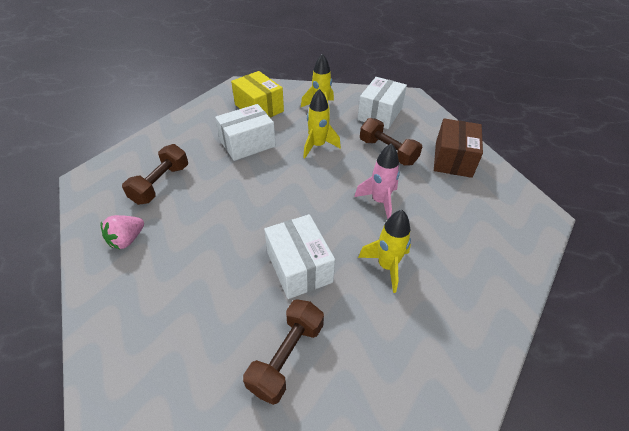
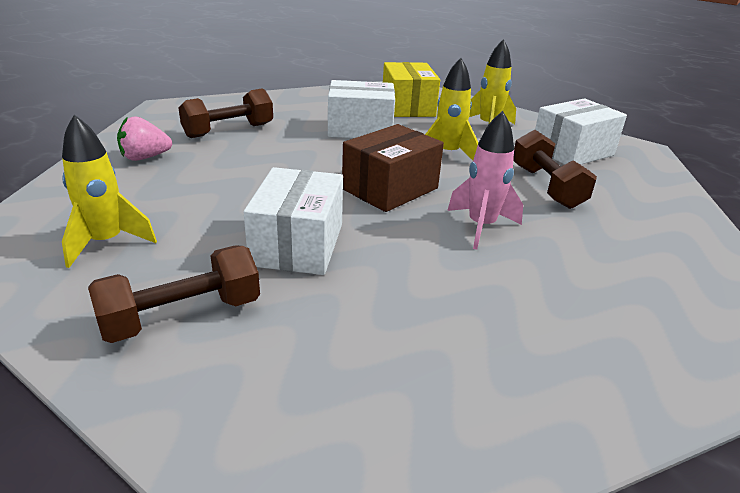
camera: 30 degrees right, 15 degrees down
(386, 266) = (420, 290): yellow rocket -> yellow rocket (107, 243)
(453, 159) = (653, 225): brown box -> brown box (390, 189)

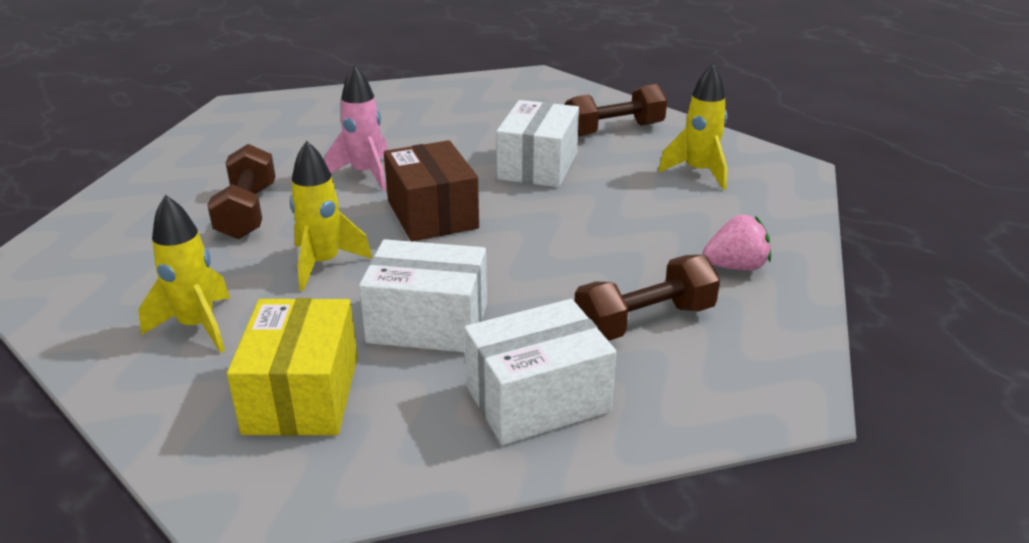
camera: 170 degrees left, 0 degrees up
(390, 189) = (432, 214): brown box -> brown box turned 75 degrees counterclockwise
(572, 151) = (133, 265): white box -> white box (537, 399)

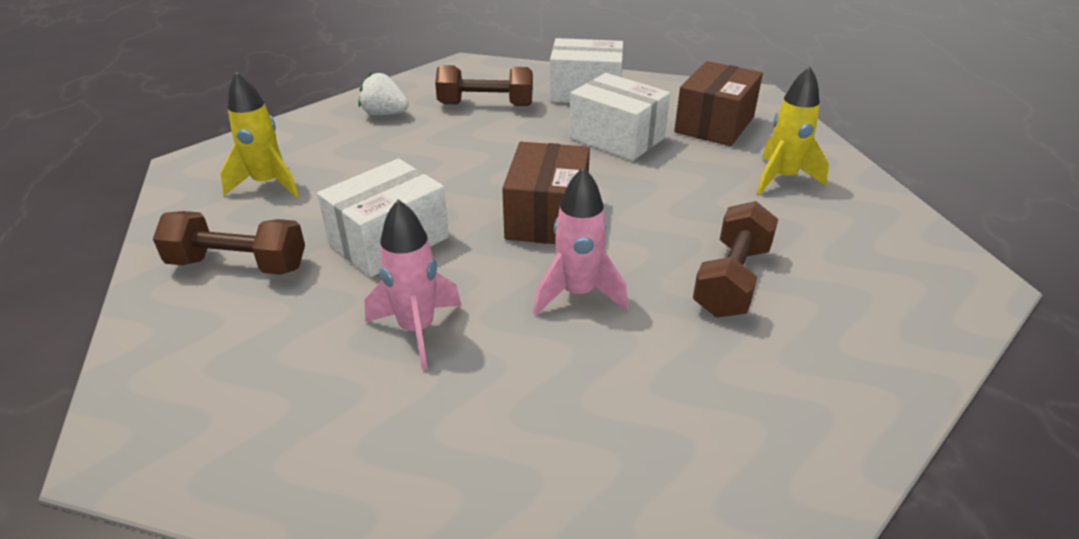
camera: 150 degrees left, 5 degrees up
(302, 394) = (714, 124): yellow box -> brown box
(323, 264) = (671, 198): yellow rocket -> none
(454, 134) = (417, 330): none -> pink rocket
(735, 267) = (384, 114): pink strawberry -> white strawberry

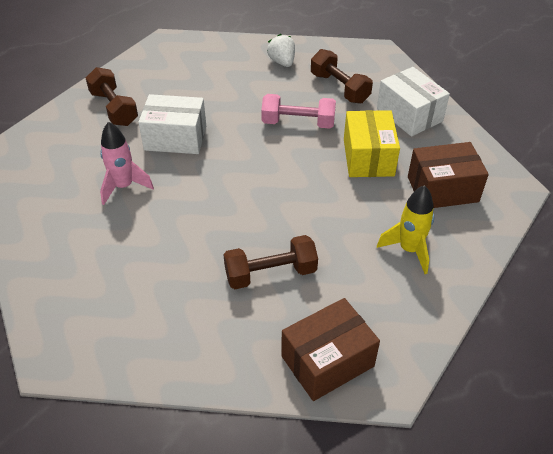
camera: 50 degrees right, 10 degrees up
(268, 184) = (177, 73): yellow rocket -> none
(502, 150) = (298, 123): none -> pink dumbbell
(547, 217) = (253, 176): brown box -> brown box (327, 361)
(577, 294) = (199, 222): pink rocket -> none
(617, 138) = (368, 157): white box -> yellow box

